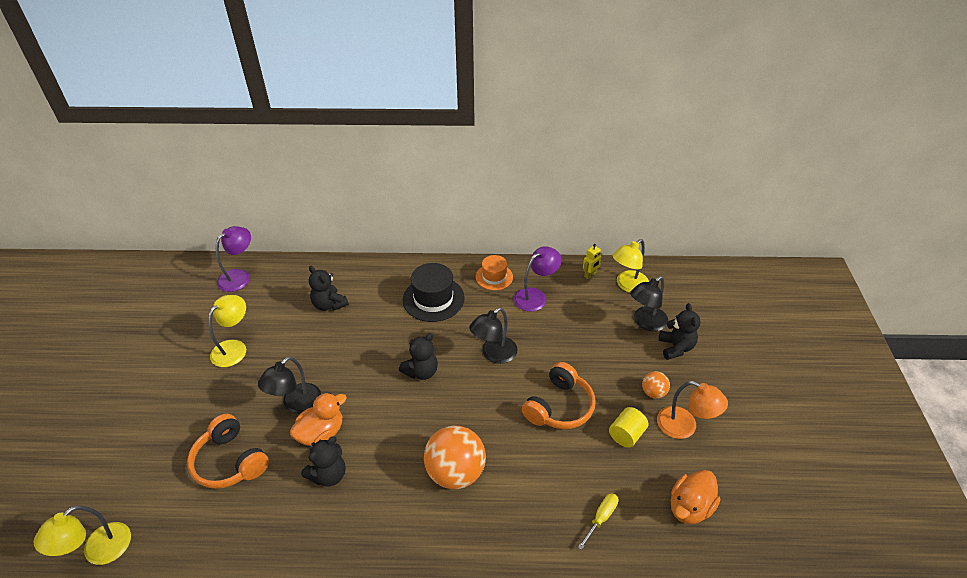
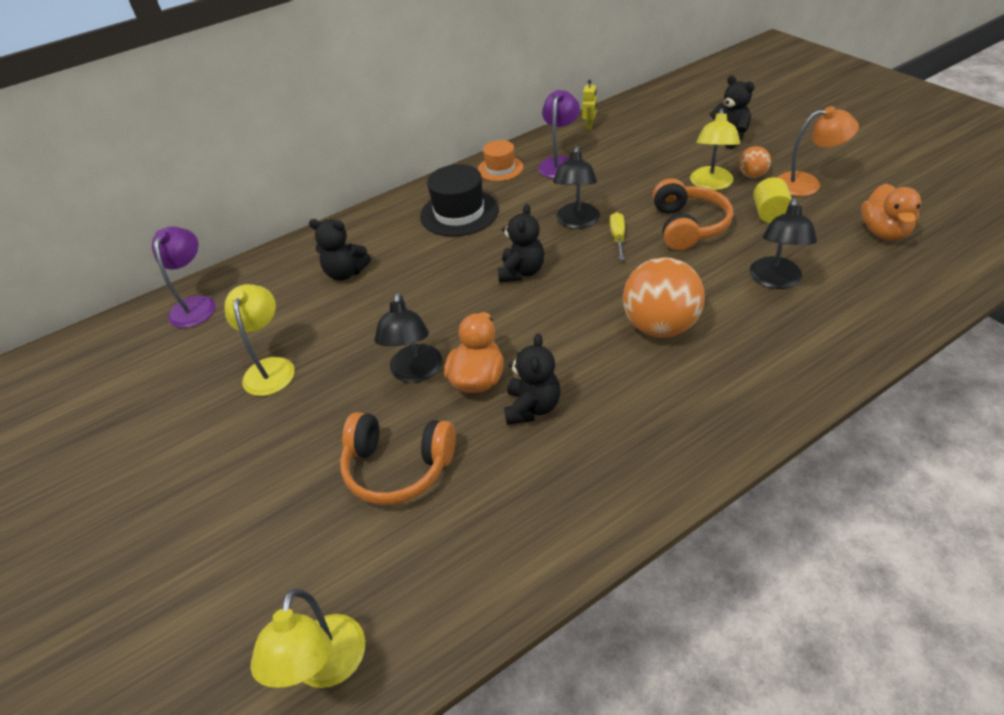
camera: 30 degrees left, 0 degrees up
(601, 518) = (829, 280): yellow screwdriver -> yellow screwdriver (618, 238)
(627, 285) = (632, 118): yellow lamp -> yellow lamp (711, 184)
(645, 323) = (681, 134): black lamp -> black lamp (775, 280)

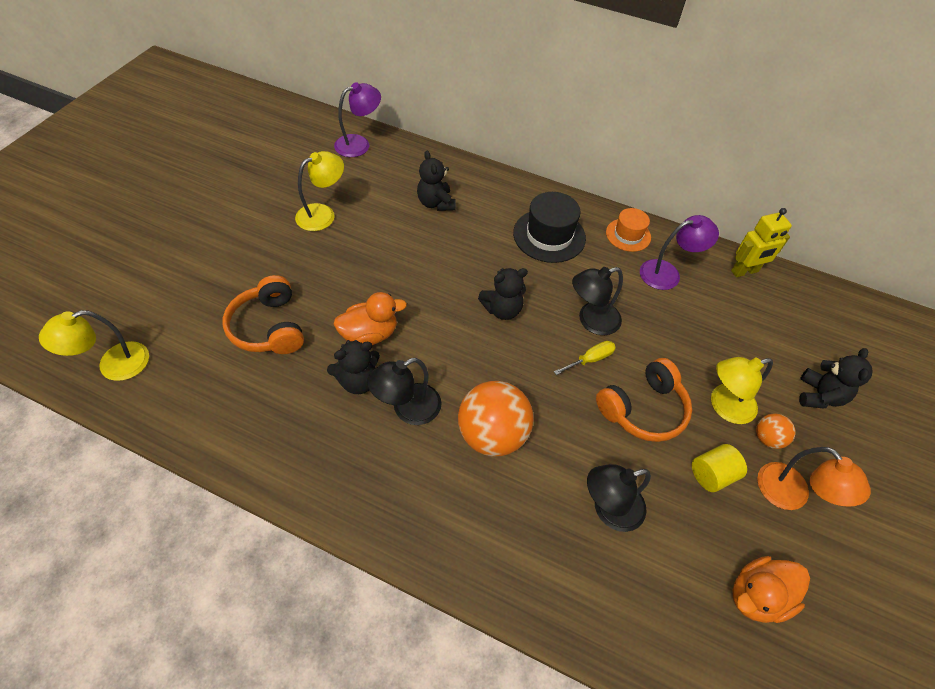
camera: 50 degrees right, 10 degrees up
(415, 372) = (358, 294): black lamp -> black lamp (408, 409)
(589, 126) = (744, 271): yellow robot -> yellow robot, size x1.63

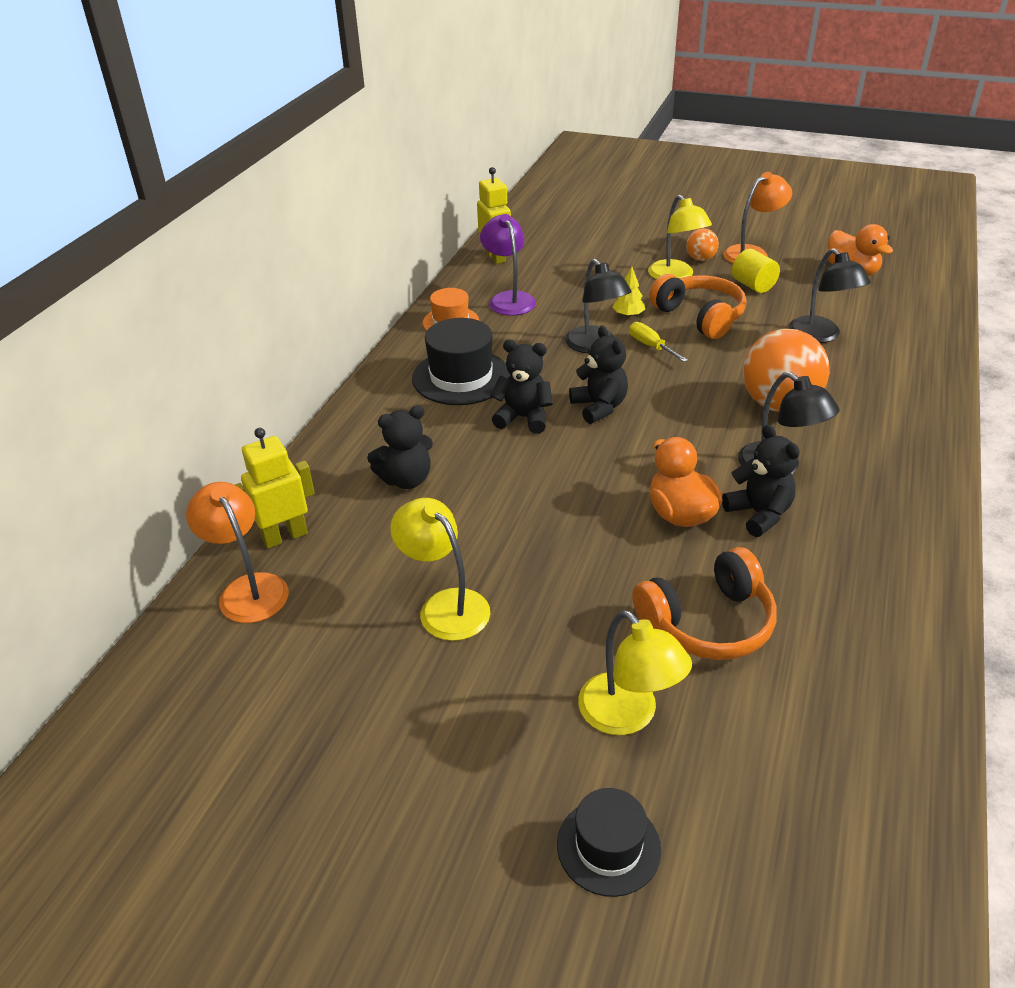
camera: 90 degrees left, 15 degrees down
(113, 365) = (866, 814): yellow lamp -> yellow lamp (628, 716)
(150, 259) = (608, 846): none -> black hat
(359, 144) = (248, 589): purple lamp -> orange lamp
(396, 155) = (285, 536): none -> yellow robot
(643, 352) = (628, 315): none -> yellow tree
(819, 396) = (642, 233): black teddy bear -> black teddy bear (523, 418)

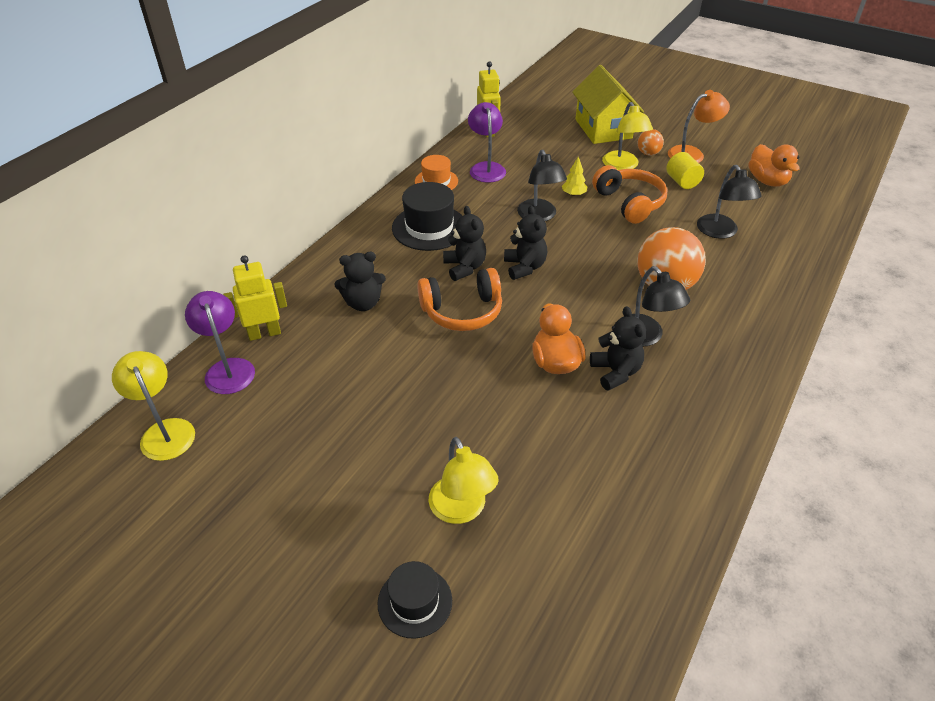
camera: 10 degrees right, 5 degrees up
(248, 589) = (228, 368): orange lamp -> purple lamp
(445, 605) = (359, 404): yellow lamp -> yellow lamp (165, 431)
(523, 418) = (464, 267): black teddy bear -> black teddy bear turned 45 degrees clockwise
(636, 238) = (603, 129): none -> yellow house
(651, 346) = (582, 222): yellow screwdriver -> none
(707, 622) = (545, 450): orange headphones -> orange headphones (462, 311)

